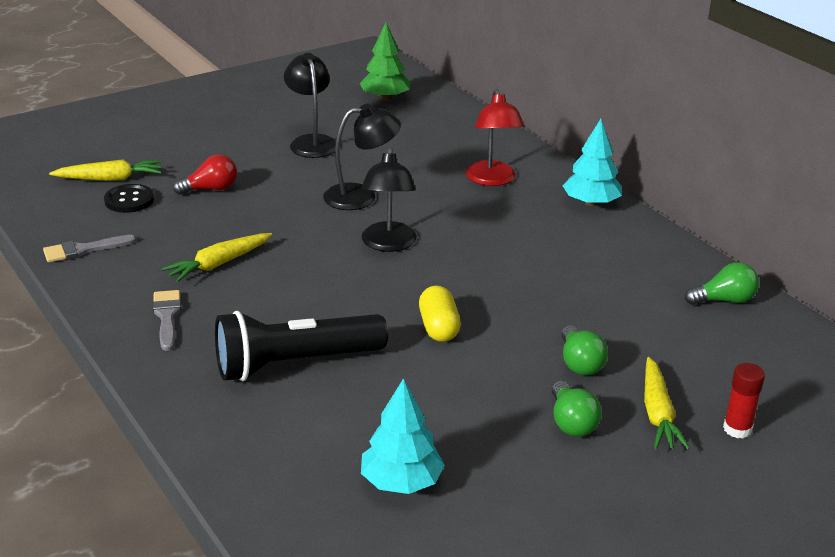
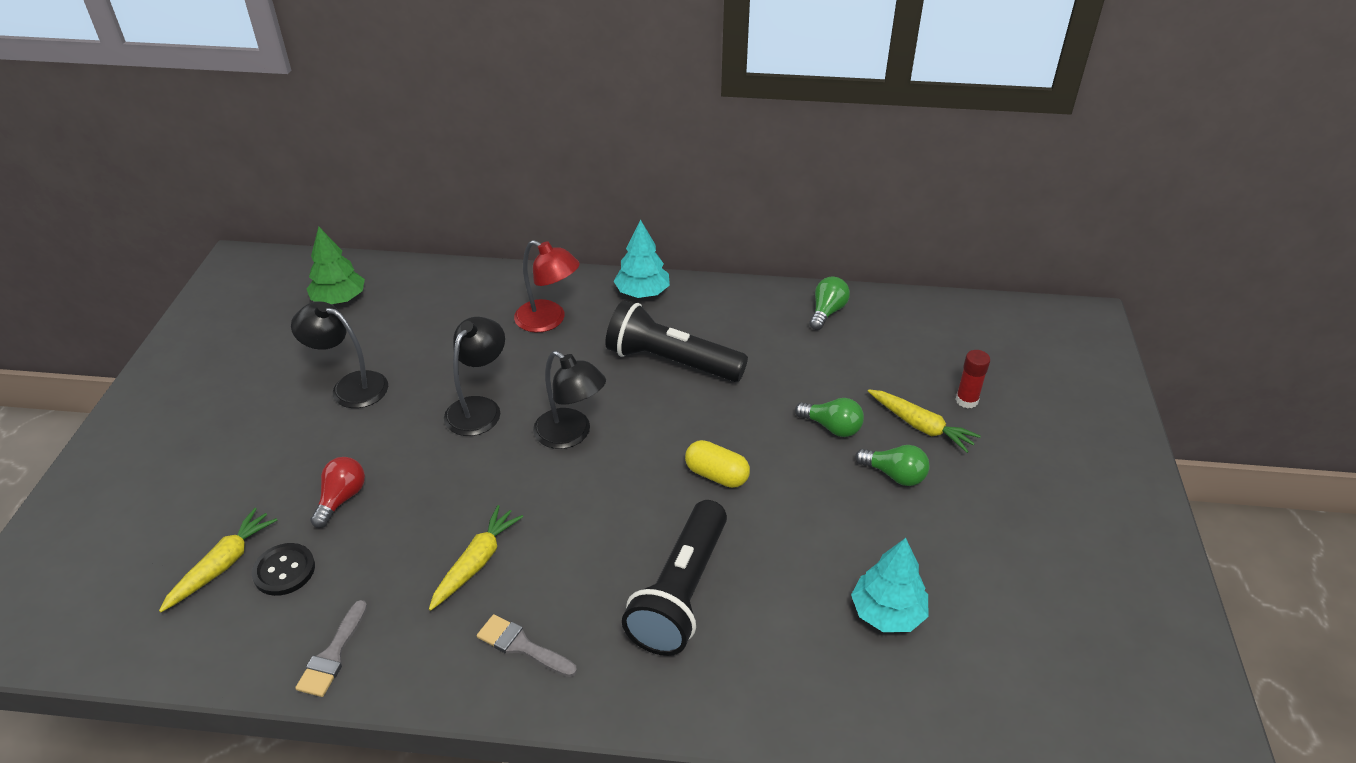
camera: 50 degrees left, 10 degrees up
(218, 264) = (476, 562): yellow carrot -> yellow carrot turned 150 degrees counterclockwise
(533, 251) = (671, 362): none -> black flashlight

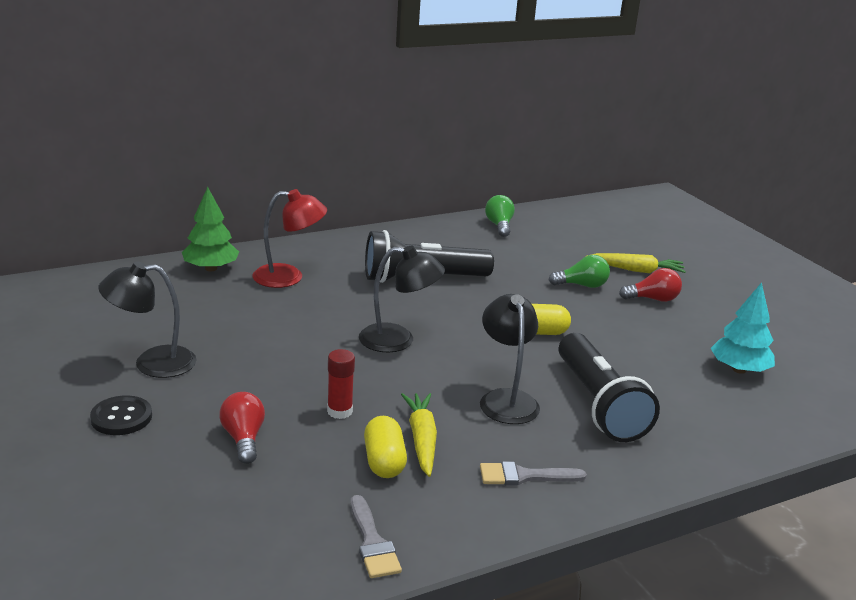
camera: 35 degrees left, 15 degrees down
(223, 565) = (179, 523): yellow carrot -> none
(284, 570) = (250, 505): black button -> black button (121, 417)
(339, 299) = (62, 308): green tree -> green tree (211, 268)
(422, 573) = (384, 461): none -> yellow capsule
(479, 408) = (297, 345): black lamp -> black lamp (506, 399)
(642, 293) = (347, 244): turquoise tree -> none
(894, 475) = (652, 299): green light bulb -> red light bulb
(966, 400) = (646, 250): red glue stick -> red glue stick (339, 411)

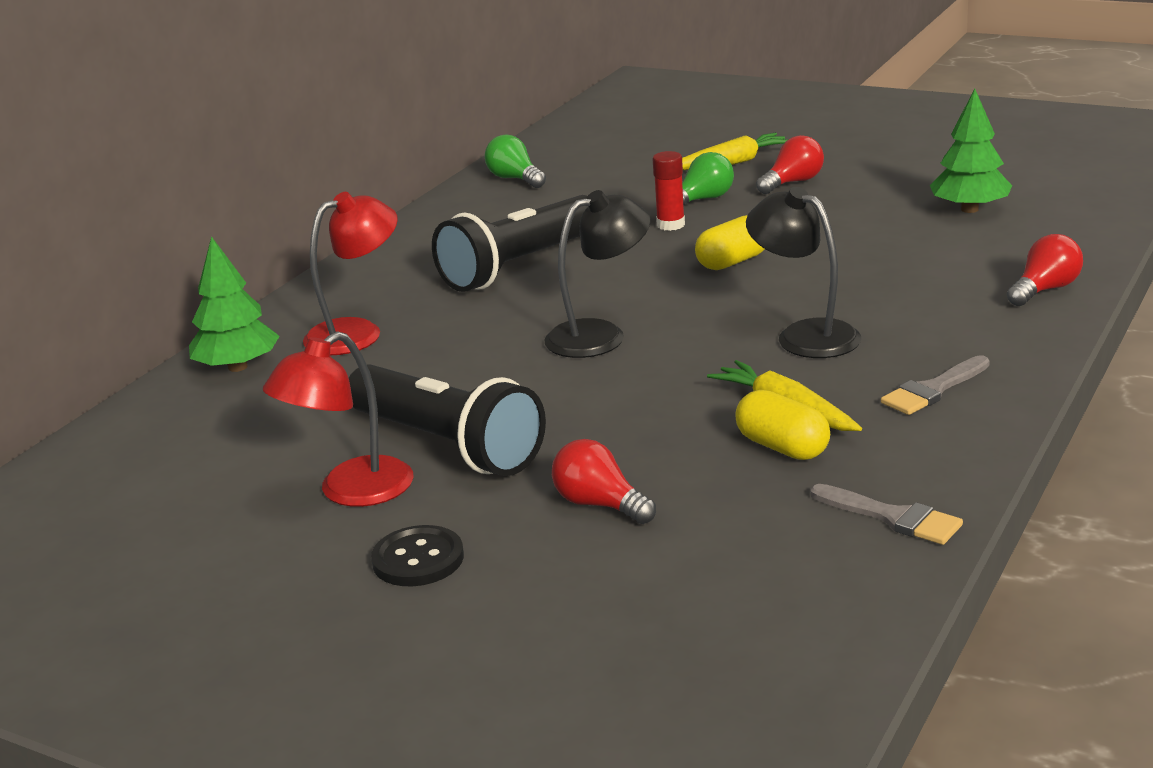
camera: 30 degrees left, 0 degrees up
(152, 363) = (351, 492): black lamp -> red lamp
(339, 411) = (657, 428): red glue stick -> red glue stick (670, 225)
(598, 404) = (896, 297): black flashlight -> black flashlight (447, 445)
(702, 449) = (1044, 290): none -> red light bulb
(739, 370) = (969, 209): turquoise tree -> green tree

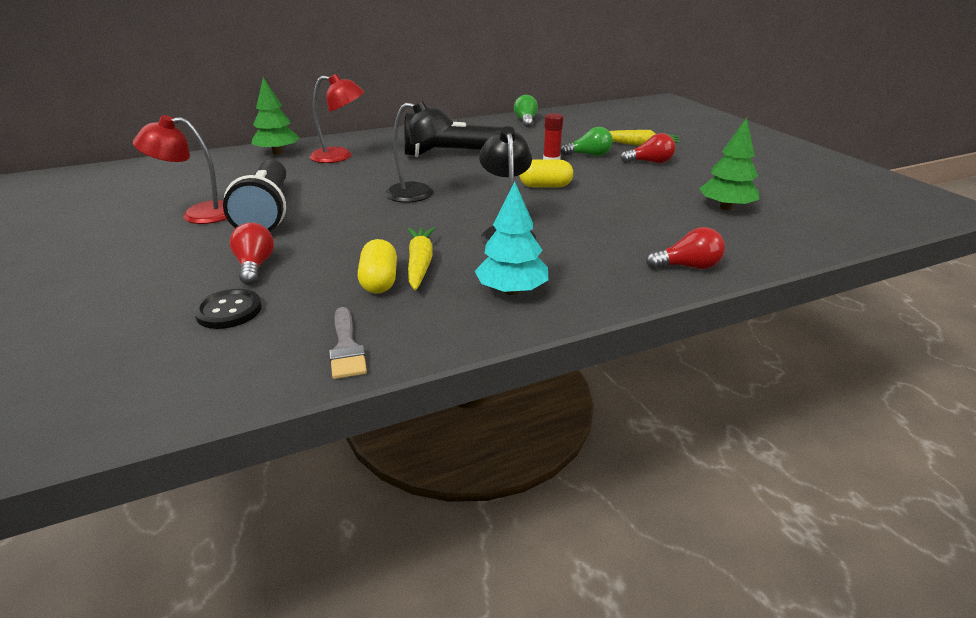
camera: 35 degrees right, 5 degrees up
(418, 559) = (152, 252): black button -> black button (229, 311)
(933, 389) = (511, 290): grey brush -> turquoise tree

